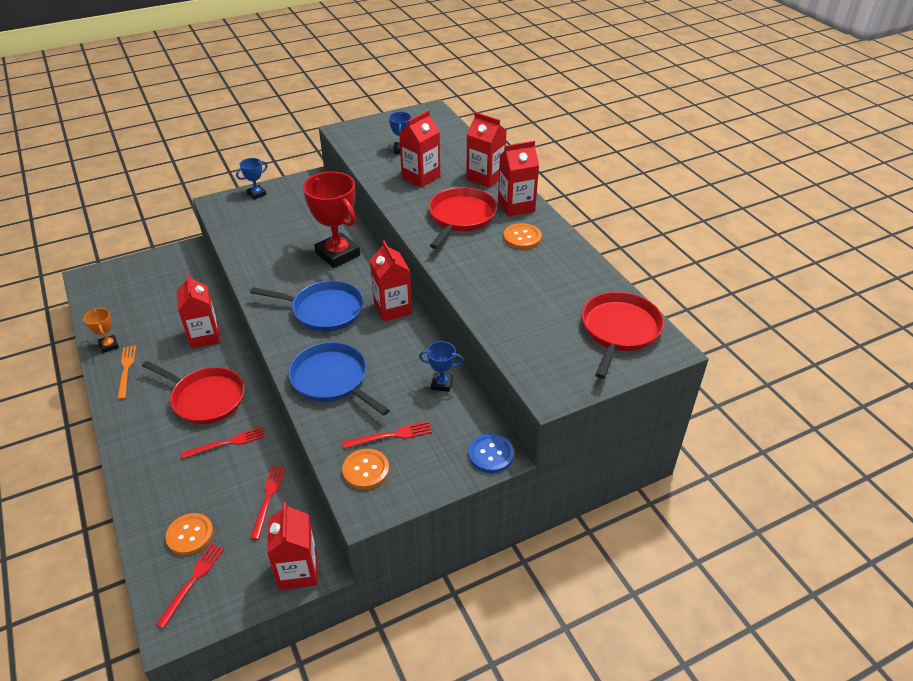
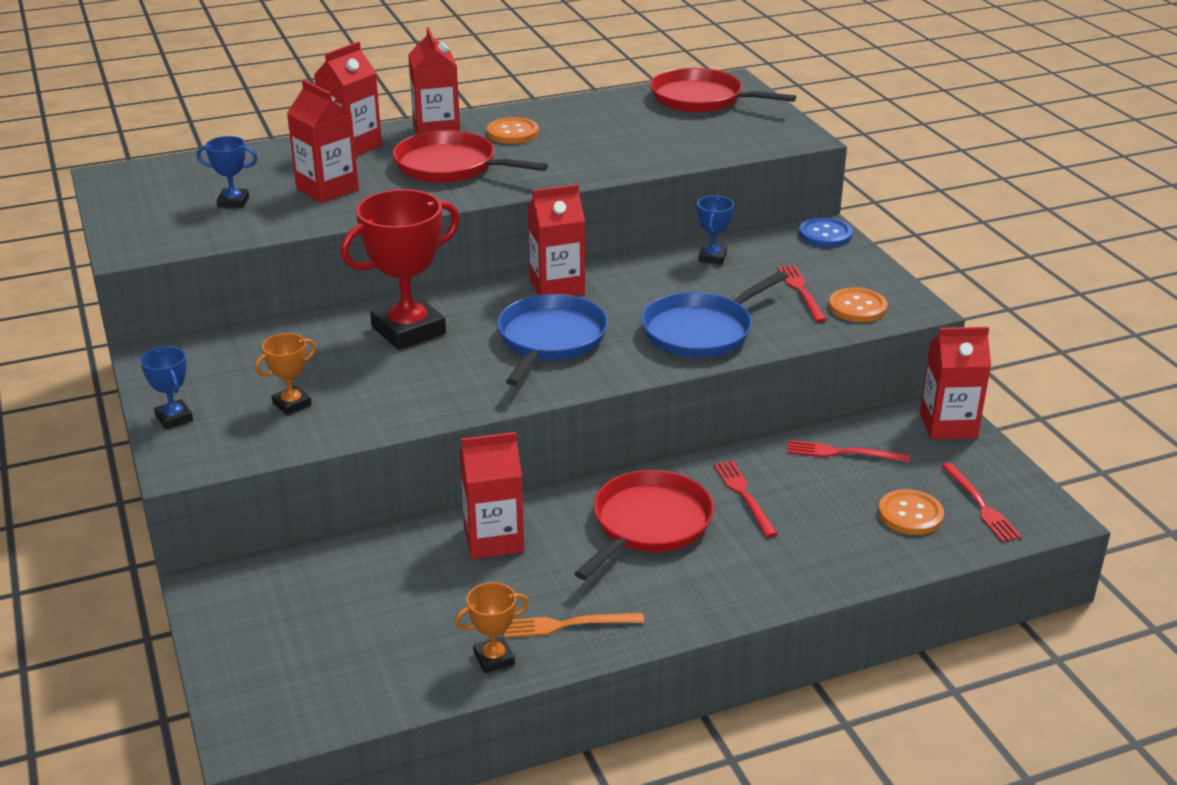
camera: 85 degrees left, 10 degrees down
(192, 581) = (980, 505): red fork -> red fork turned 135 degrees counterclockwise
(264, 226) = (292, 404): none -> orange trophy

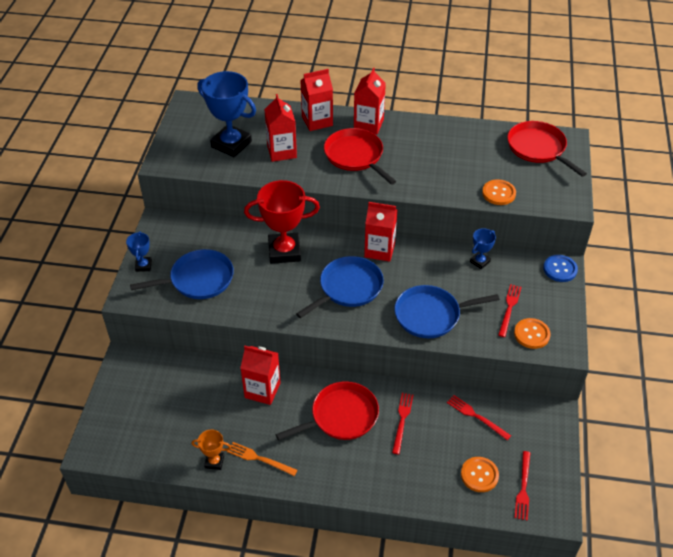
camera: 30 degrees right, 15 degrees up
(233, 202) = (231, 144): blue trophy -> blue trophy, size x2.08
(292, 404) = (198, 279): orange trophy -> blue pan
(512, 133) = (408, 140): orange button -> orange button (498, 193)
(948, 425) = (551, 424): red carton -> none

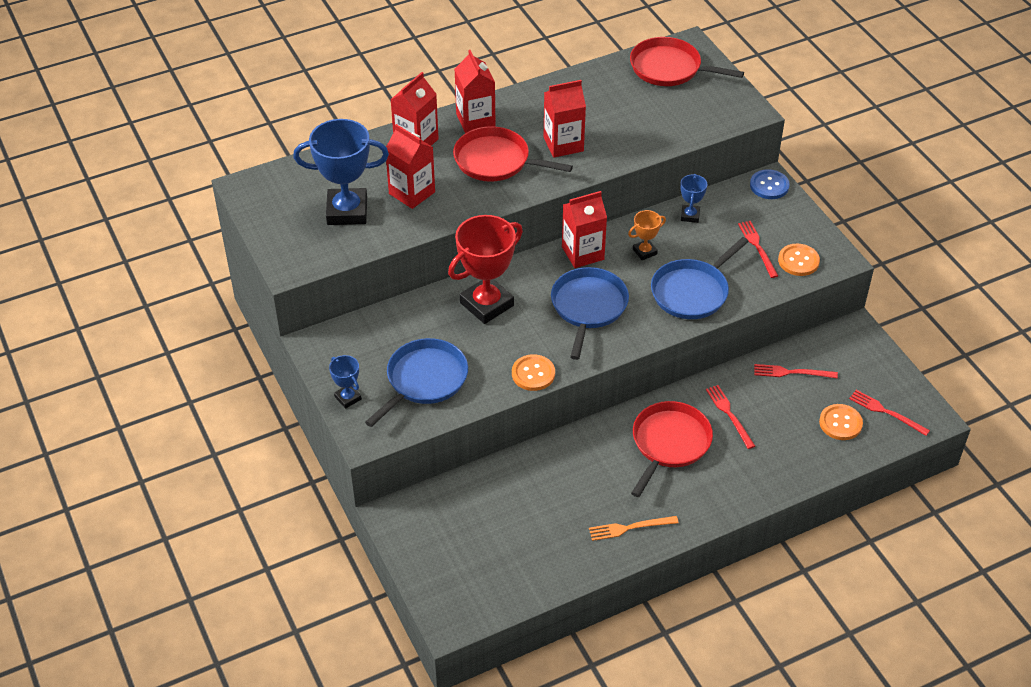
camera: 35 degrees left, 0 degrees up
(214, 462) = (589, 557): orange trophy -> orange trophy (644, 252)
(262, 390) = (569, 463): red carton -> red carton (563, 144)
(498, 193) = (674, 132): orange button -> orange button (533, 374)
(523, 488) = (886, 412): red fork -> red fork turned 150 degrees clockwise

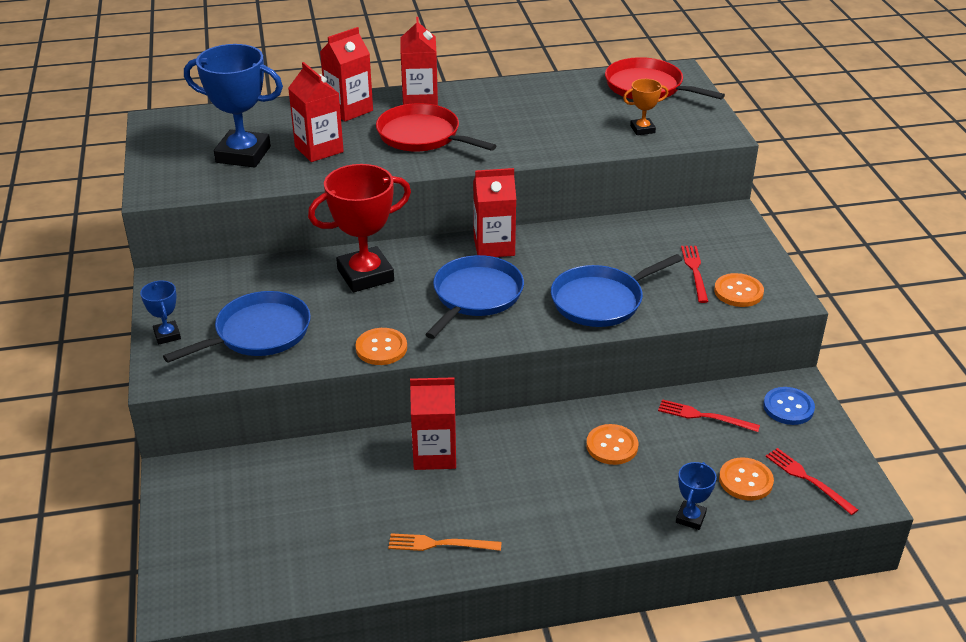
camera: 15 degrees right, 10 degrees down
(563, 144) = (501, 132): red carton -> red carton (434, 454)
(644, 252) = (563, 256): orange trophy -> orange trophy (642, 129)
(669, 443) = (527, 462): red pan -> none
(690, 215) = (629, 231): blue trophy -> blue trophy (690, 518)
(729, 414) = (612, 446): red fork -> orange button
(769, 186) = (731, 218): blue button -> blue button (788, 407)

